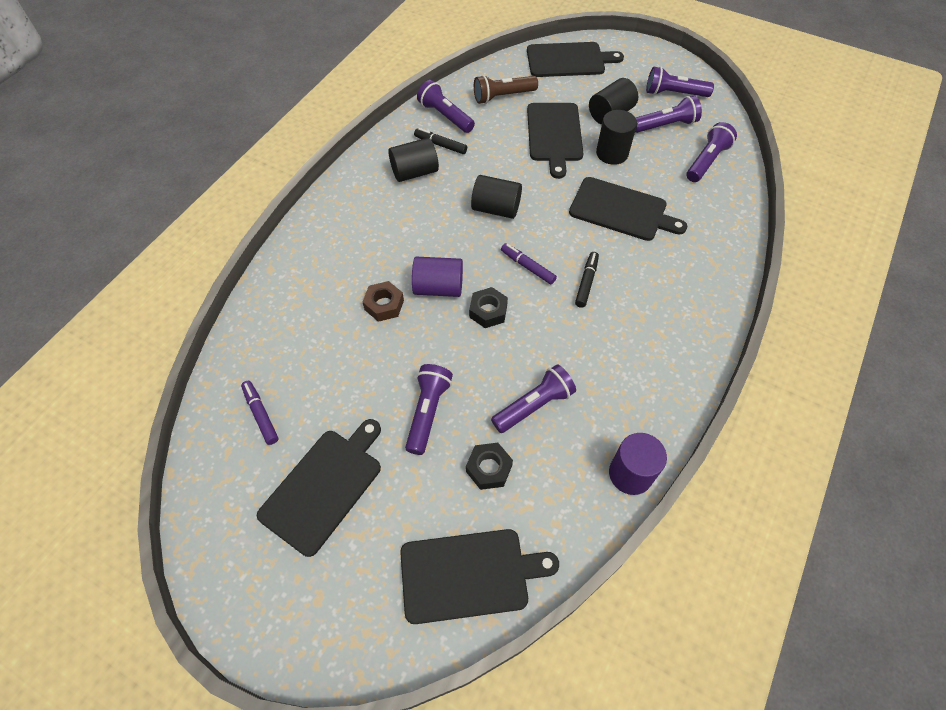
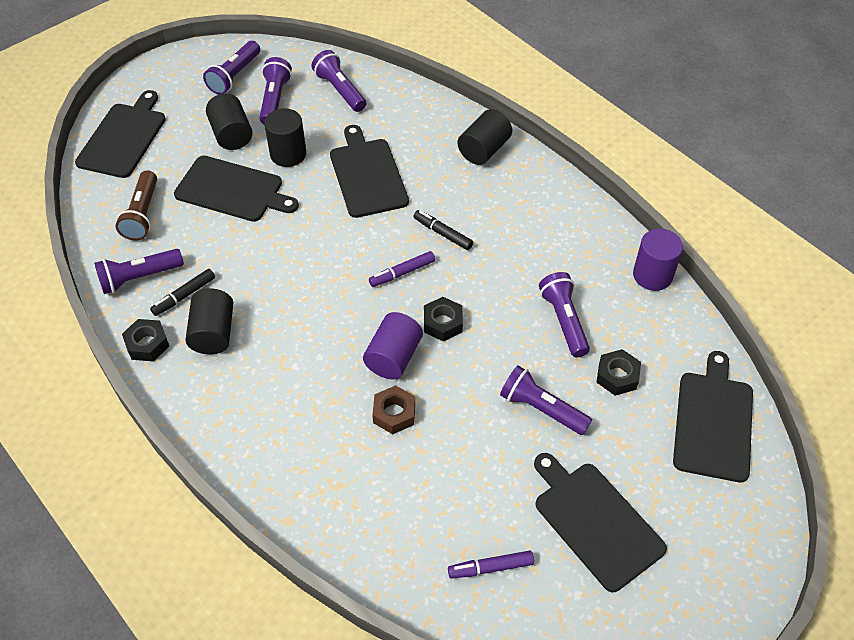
camera: 70 degrees left, 5 degrees down
(390, 141) = (147, 344): none -> black nut
(496, 209) = (311, 274): black cylinder -> black cylinder (484, 150)
(621, 210) = (367, 175): black cutting board -> black cutting board turned 60 degrees counterclockwise

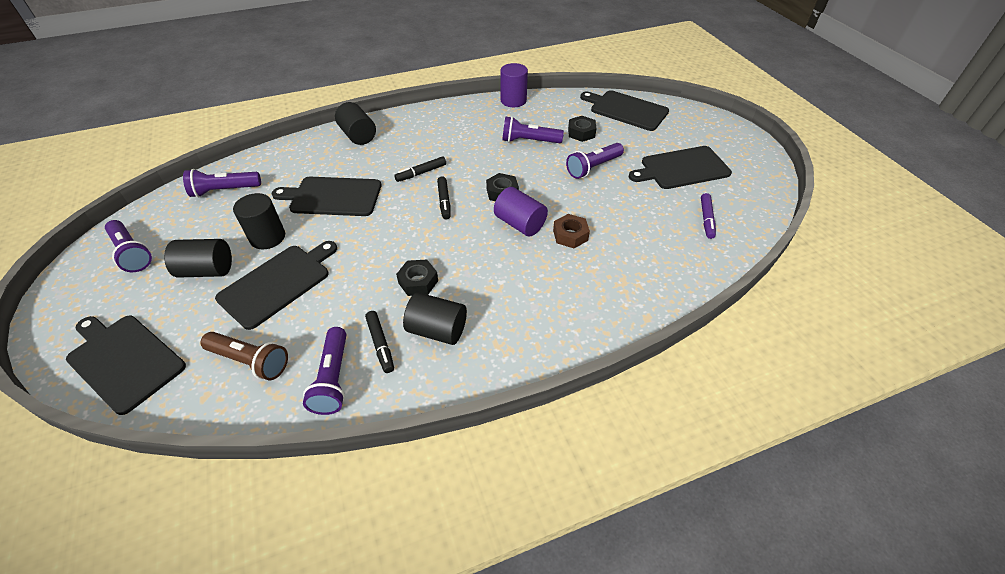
camera: 70 degrees left, 5 degrees down
(147, 344) = (422, 385): black nut -> black nut (418, 282)
(275, 100) = (193, 232): purple flashlight -> none
(402, 273) = (444, 201): purple marker -> black marker

